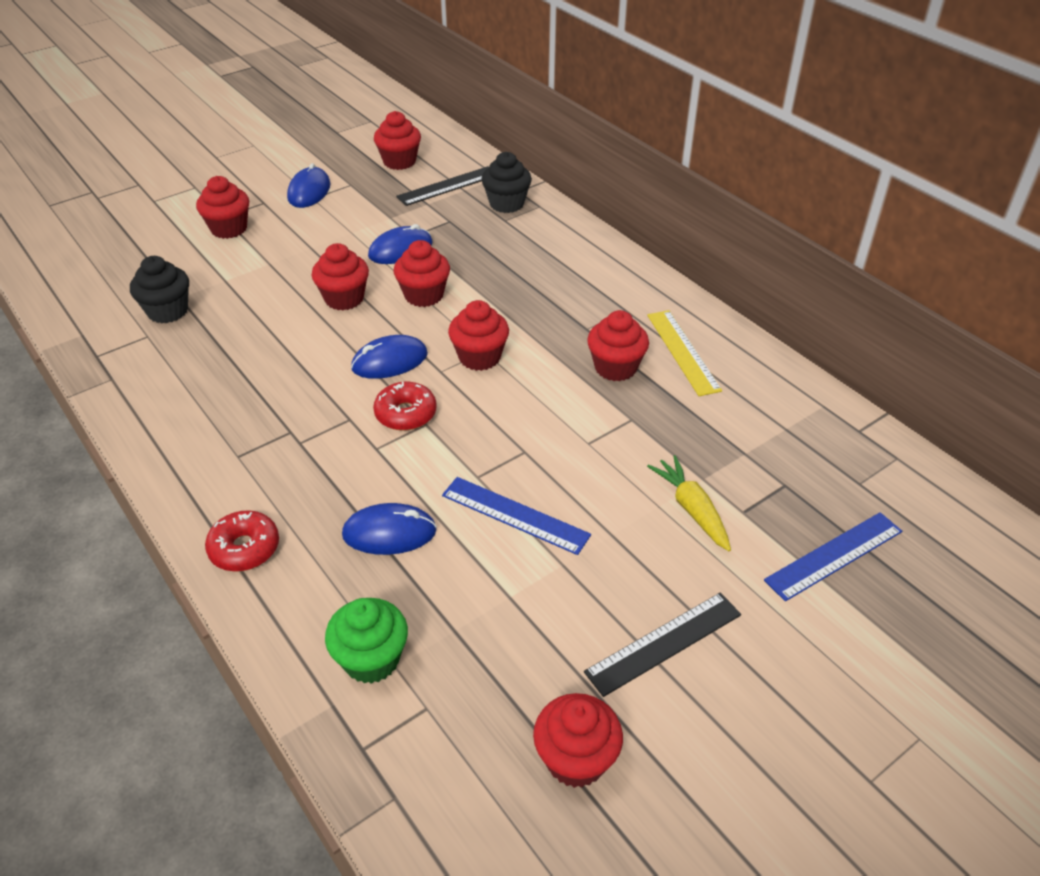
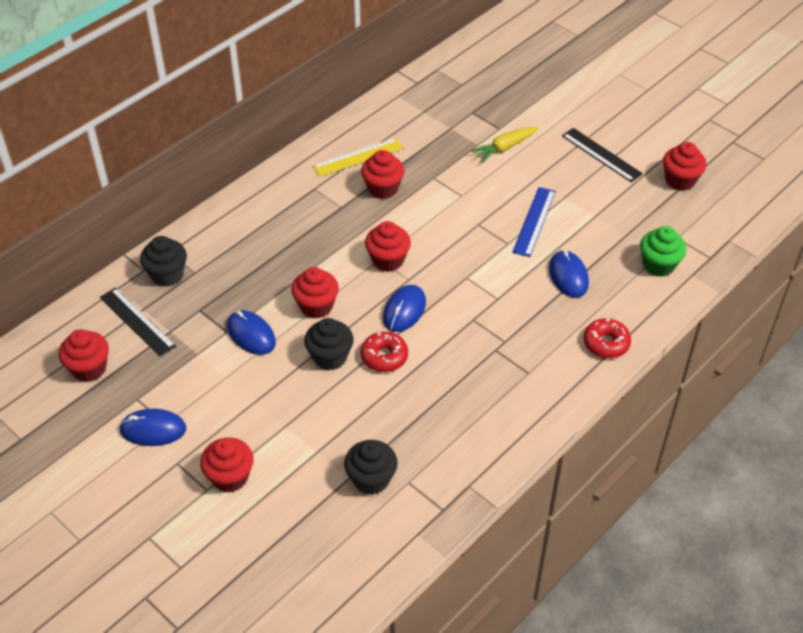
camera: 100 degrees left, 5 degrees up
(344, 298) = (330, 357): red cupcake -> black cupcake
(389, 361) = (404, 310): blue mouse -> blue mouse turned 60 degrees clockwise
(405, 414) = (459, 289): red donut -> red donut (384, 357)
(834, 555) = (520, 95): blue ruler -> none

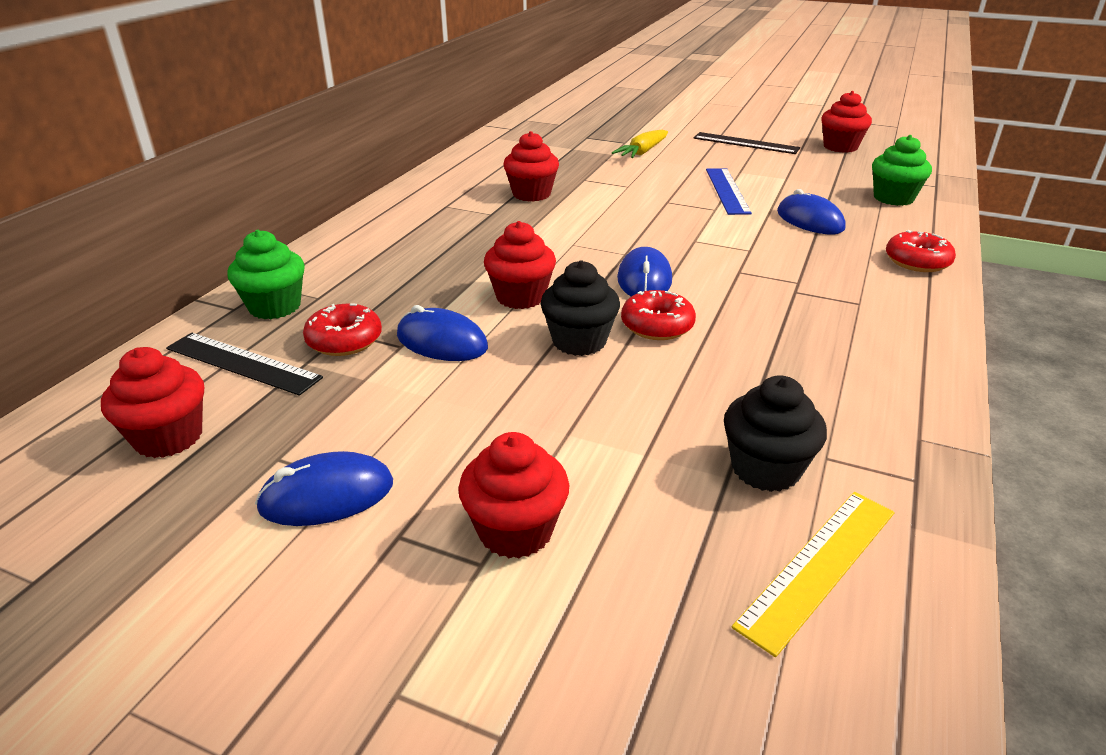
camera: 20 degrees left, 15 degrees down
(167, 275) = (275, 306): black cupcake -> green cupcake
(197, 318) = (344, 340): none -> red donut
(358, 157) = (483, 178): yellow ruler -> yellow ruler (818, 566)
(388, 260) = (584, 243): red cupcake -> none

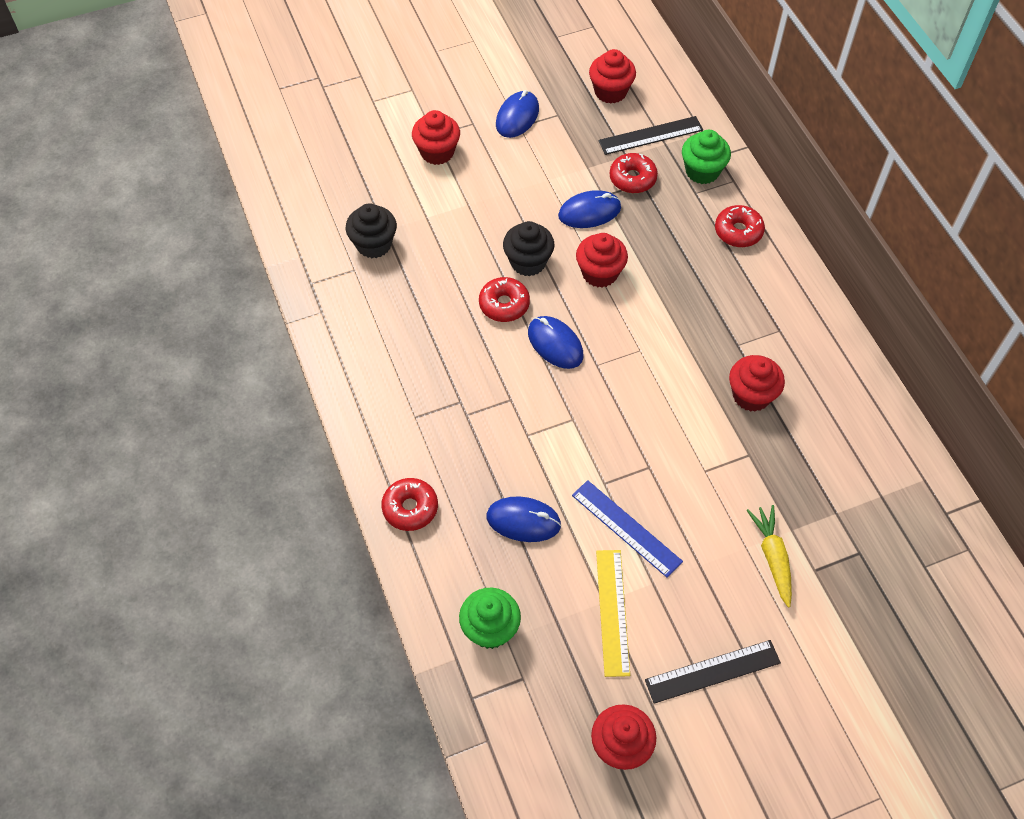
camera: 135 degrees right, 25 degrees up
(348, 257) = (738, 231): none -> red donut
(818, 566) = (324, 213): yellow ruler -> yellow ruler (612, 612)

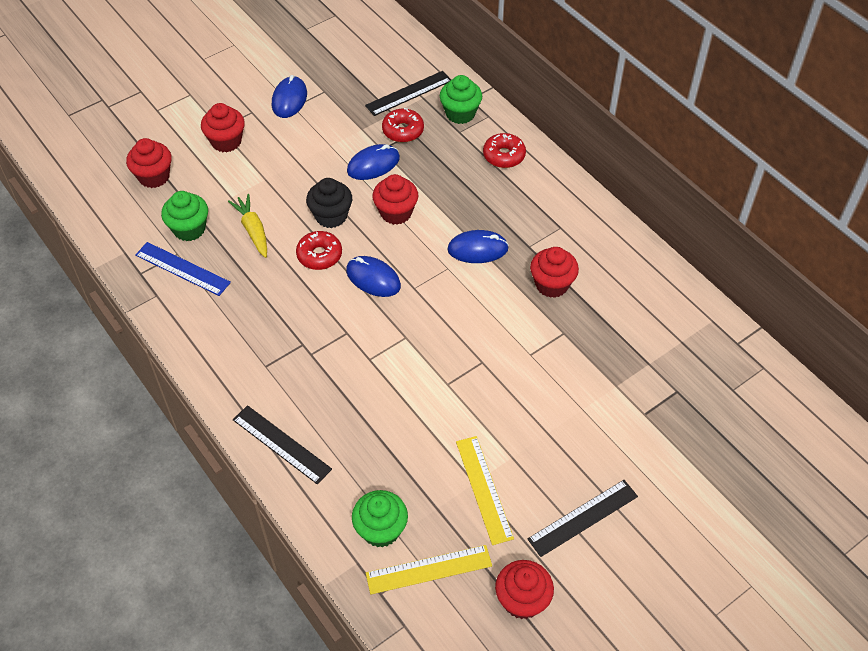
camera: 15 degrees left, 5 degrees down
(374, 244) = (189, 229): black cupcake -> green cupcake
(410, 508) = (281, 444): red donut -> black ruler
(523, 521) = (385, 431): blue mouse -> blue mouse (477, 249)
(529, 686) = (429, 569): none -> yellow ruler
(610, 92) = (364, 64): red cupcake -> red cupcake (154, 177)
(626, 528) = (476, 417): blue ruler -> blue ruler (182, 269)
(772, 557) = (606, 412): yellow carrot -> yellow carrot (253, 230)

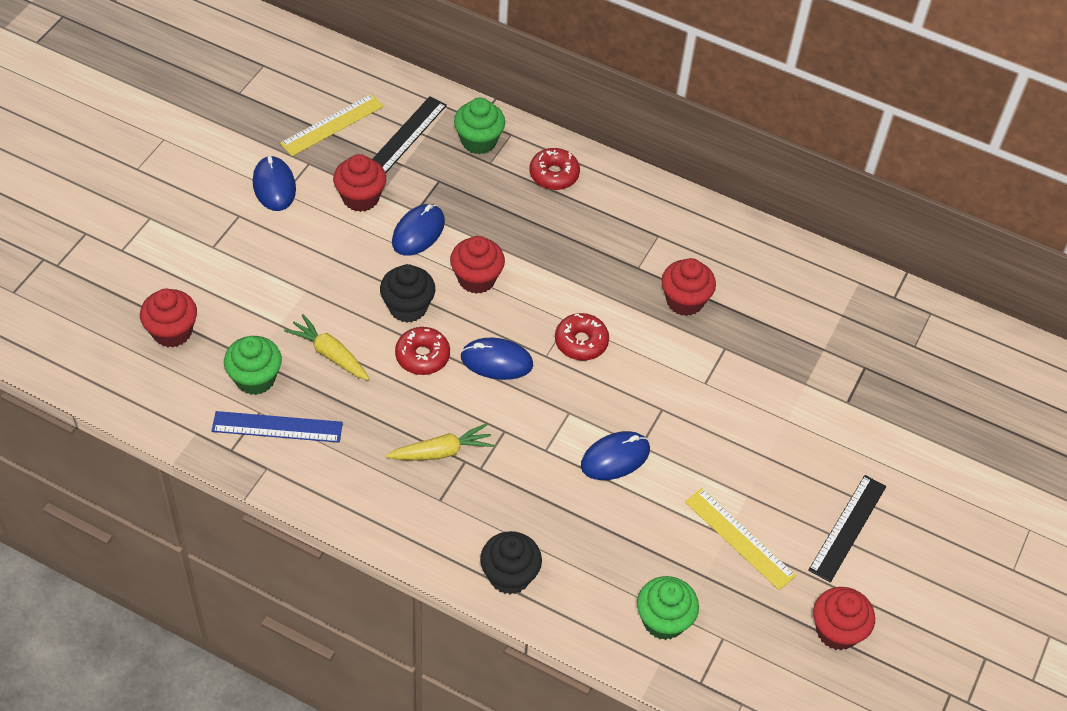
camera: 30 degrees left, 0 degrees up
(226, 141) = (231, 261): red cupcake -> red cupcake (360, 198)
(281, 444) = (509, 575): black ruler -> black cupcake
(289, 330) = (441, 452): none -> yellow carrot
(403, 131) = (427, 181): red donut -> red donut (581, 342)
(429, 569) = (733, 639): yellow ruler -> yellow ruler (332, 125)
(477, 249) = (587, 289): blue mouse -> blue mouse (615, 458)

